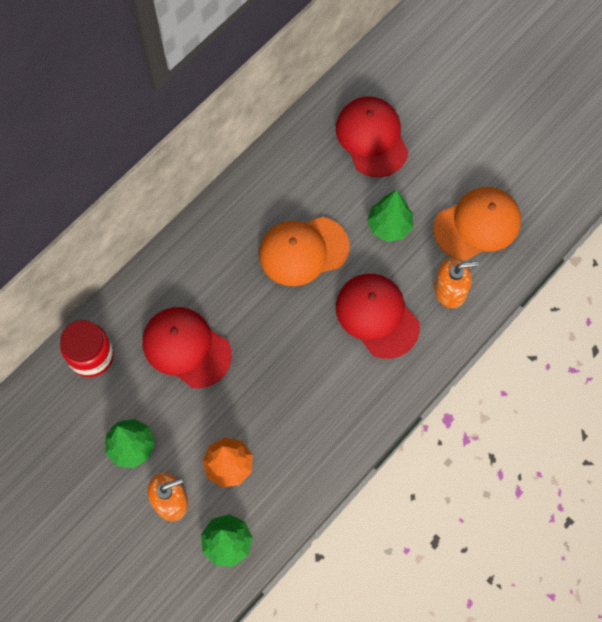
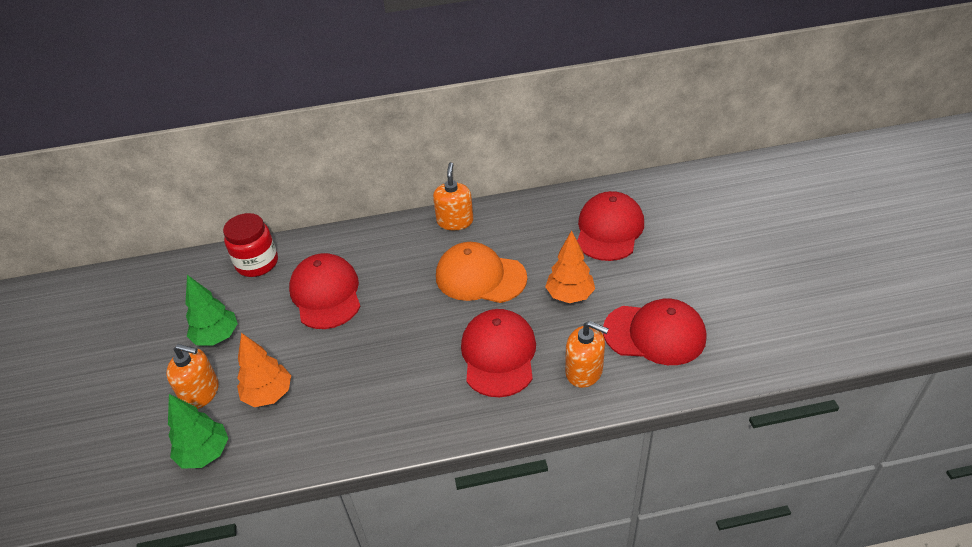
camera: 40 degrees right, 25 degrees down
(232, 204) = (455, 221): none -> orange soap dispenser
(389, 226) = (570, 295): green tree -> orange tree
(477, 225) = (654, 334): orange cap -> red cap

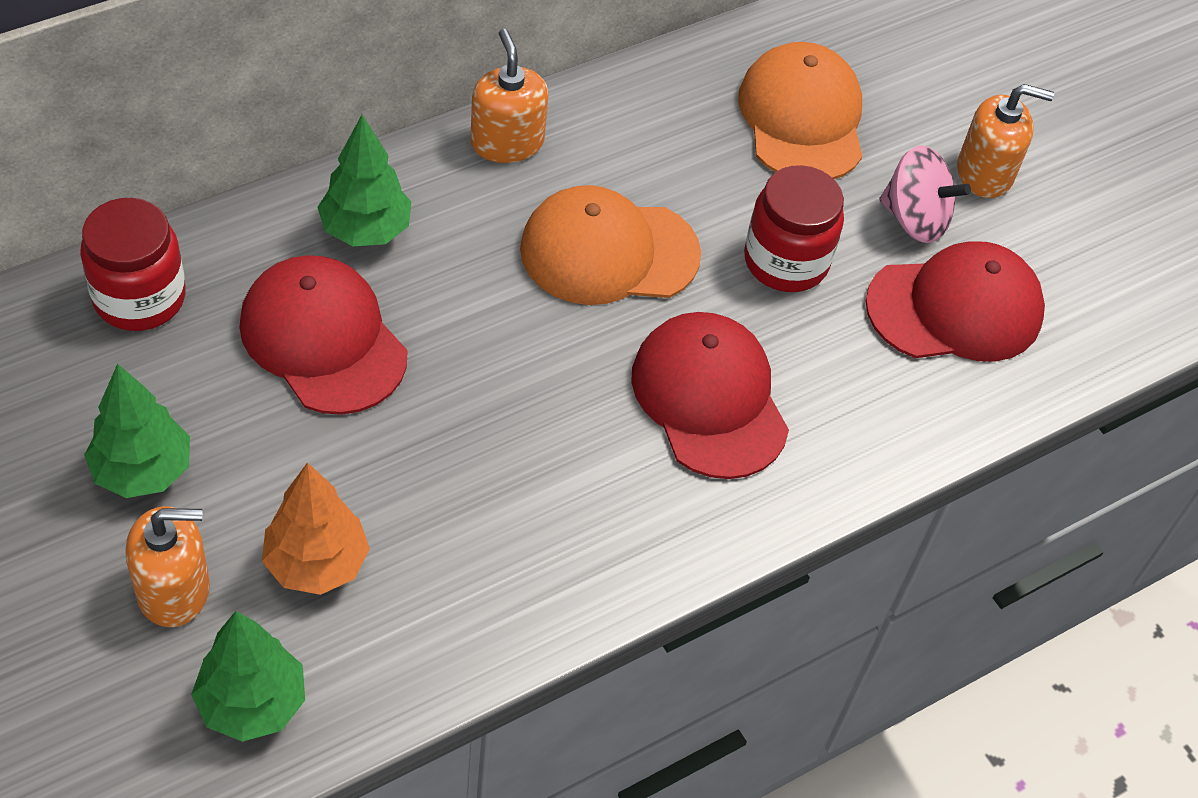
camera: 30 degrees left, 10 degrees up
(370, 250) = (366, 230): none -> green tree
(570, 295) = (785, 261): orange tree -> red jar
(584, 371) = (867, 399): orange soap dispenser -> orange soap dispenser (985, 172)
(609, 230) = (802, 118): red cap -> orange cap
(650, 286) = (914, 219): none -> pink spinning top

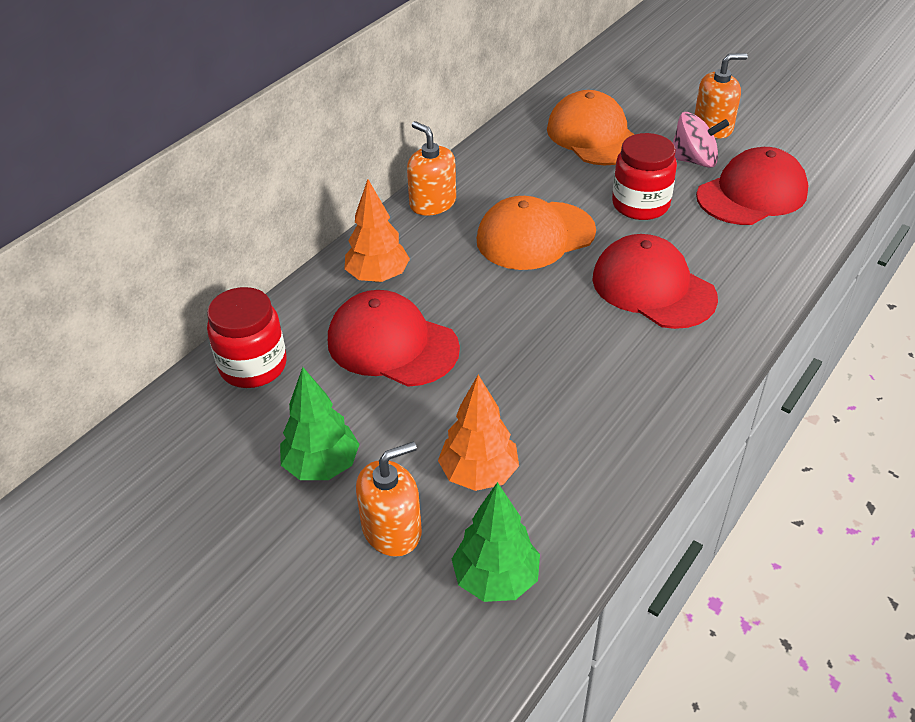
camera: 15 degrees left, 10 degrees down
(366, 230) = (378, 277): green tree -> orange tree

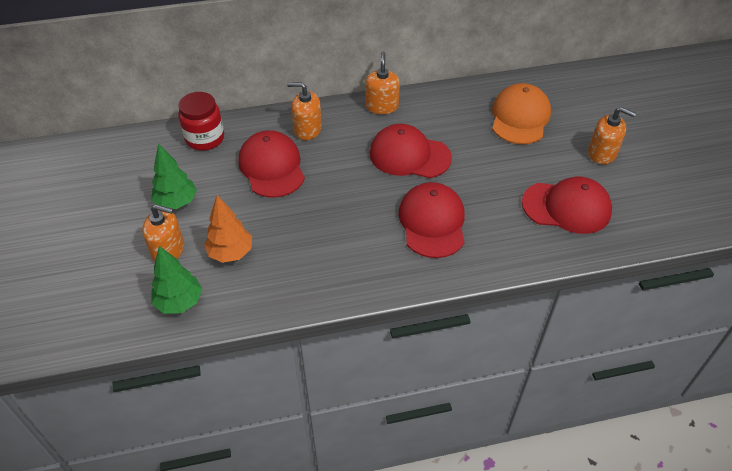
camera: 40 degrees right, 5 degrees up
(378, 277) = (307, 129): orange tree -> orange soap dispenser
(535, 236) = (409, 155): orange cap -> red cap
(640, 205) = (490, 173): red jar -> none
(694, 160) = (560, 166): pink spinning top -> none

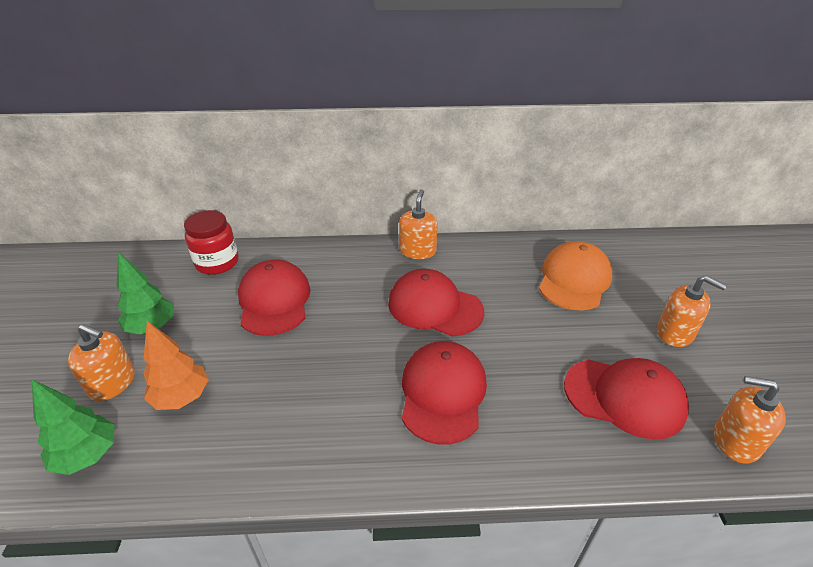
camera: 10 degrees right, 10 degrees down
(307, 129) = (329, 265): orange soap dispenser -> orange soap dispenser (735, 441)

